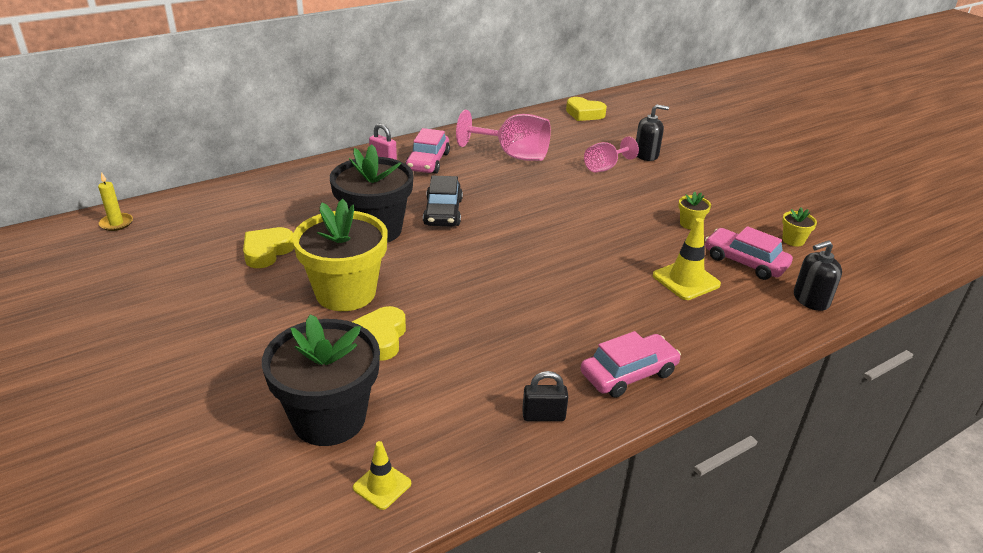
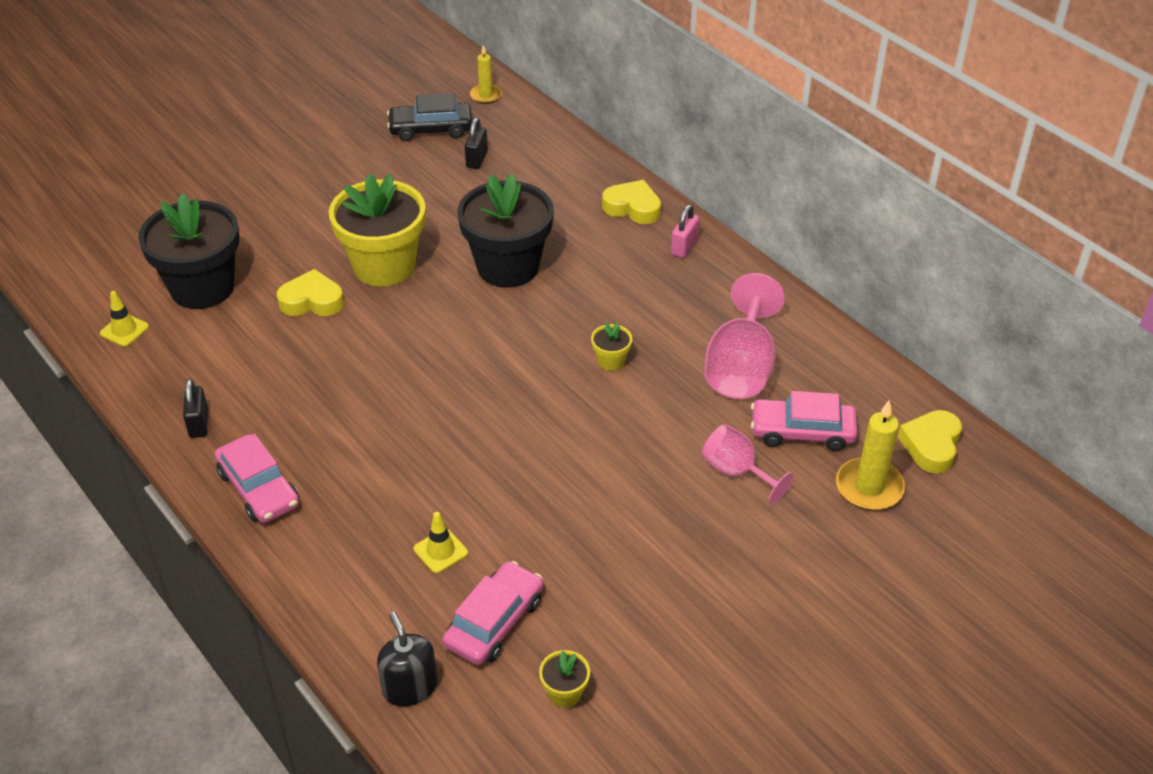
camera: 85 degrees right, 10 degrees up
(215, 235) = (476, 159): none -> black padlock
(267, 252) = (451, 199): yellow heart -> yellow heart (632, 207)
(428, 161) = (691, 287): pink car -> pink car (802, 432)
(443, 212) = (561, 316): black car -> black car (431, 129)
(616, 133) = (869, 487): none -> yellow candle
(646, 155) = (800, 524): black soap dispenser -> none
(686, 280) = (440, 551): yellow traffic cone -> yellow traffic cone, size x0.62
(690, 224) = (586, 567): yellow flower pot -> yellow flower pot (611, 361)

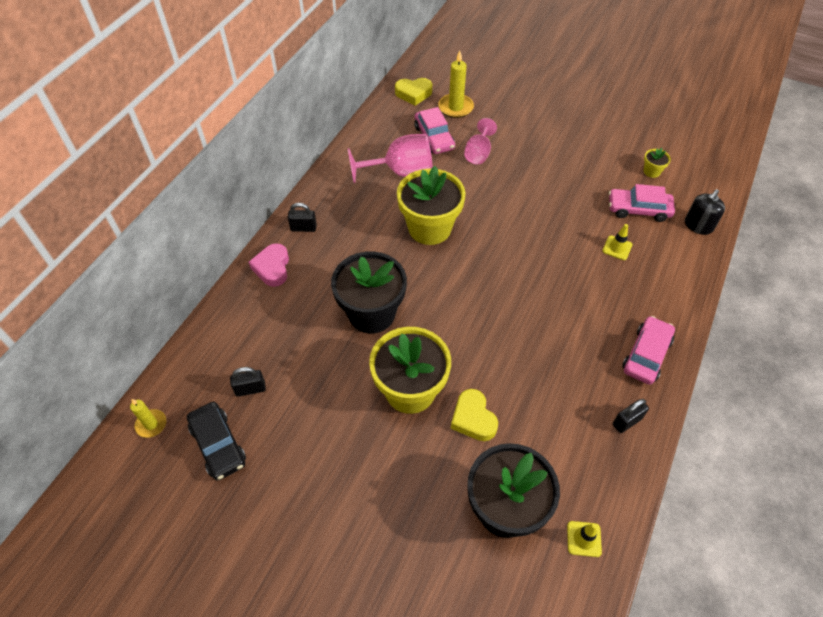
camera: 115 degrees left, 10 degrees up
(611, 361) = (429, 228): yellow flower pot -> yellow flower pot, size x2.44
(632, 207) = (272, 268): yellow heart -> pink heart
(684, 247) = (303, 228): pink padlock -> black padlock

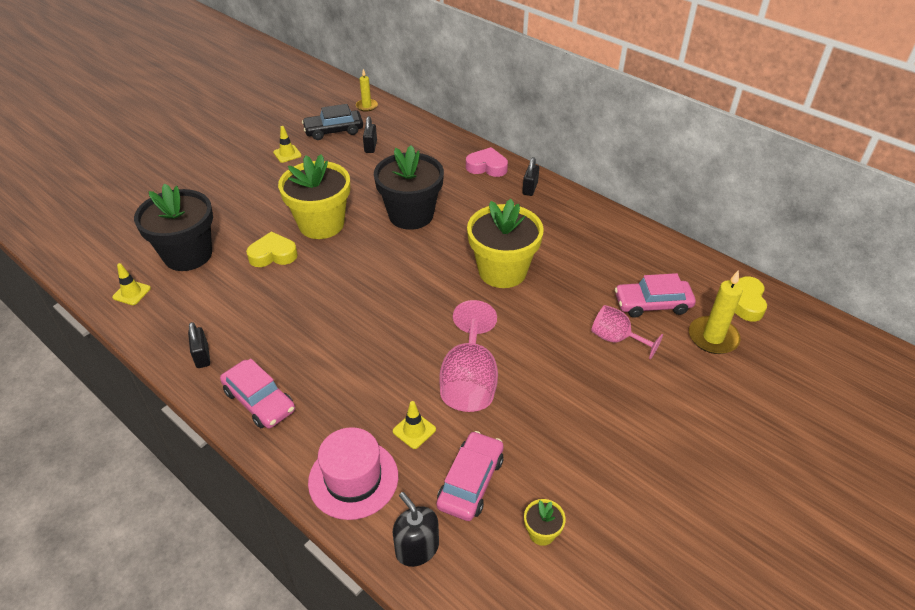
camera: 105 degrees right, 10 degrees down
(282, 482) = (287, 154): none -> yellow traffic cone
(401, 172) = (595, 265): pink goblet -> pink goblet (469, 381)
(674, 271) = (353, 479): none -> pink hat

